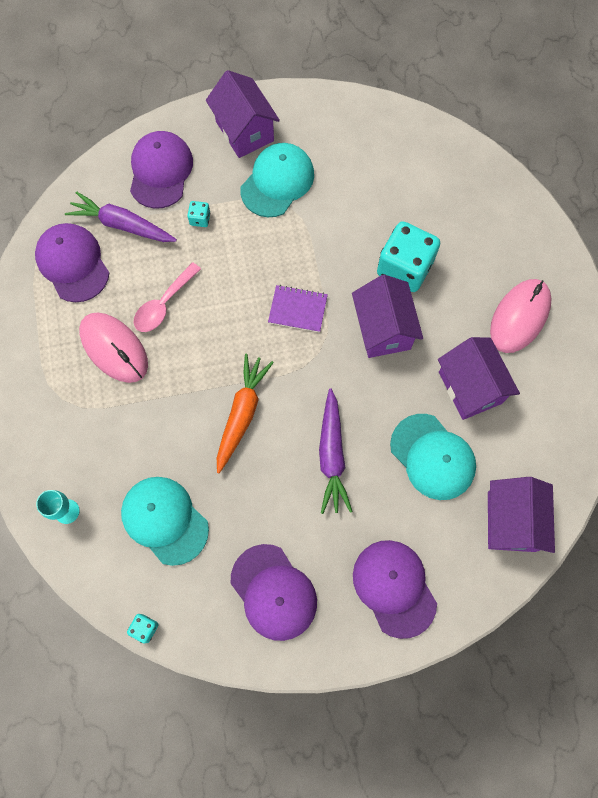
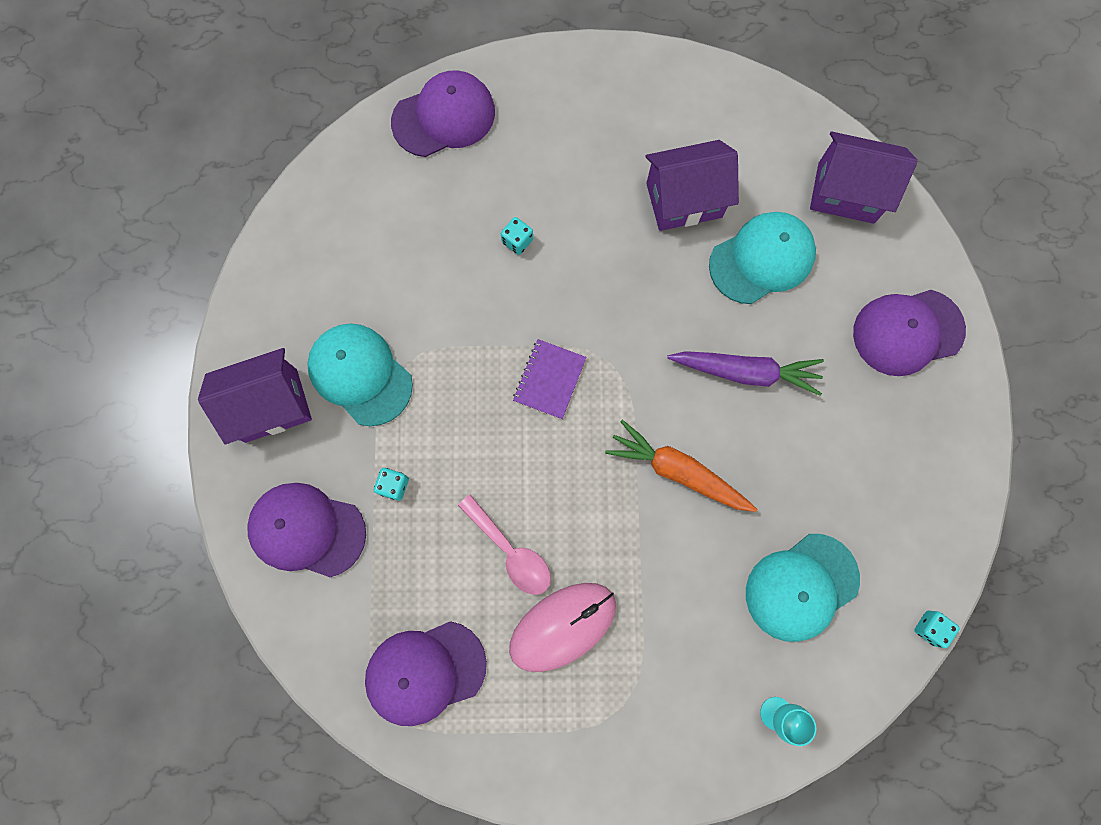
camera: 80 degrees left, 5 degrees up
(122, 225) = (380, 594): purple carrot -> none
(273, 592) = (900, 468): purple cap -> purple cap (444, 117)
(383, 329) = (594, 282): purple house -> none
(404, 268) = (517, 241): turquoise dice -> turquoise dice, size x0.42
(519, 317) = (605, 127): pink mouse -> none

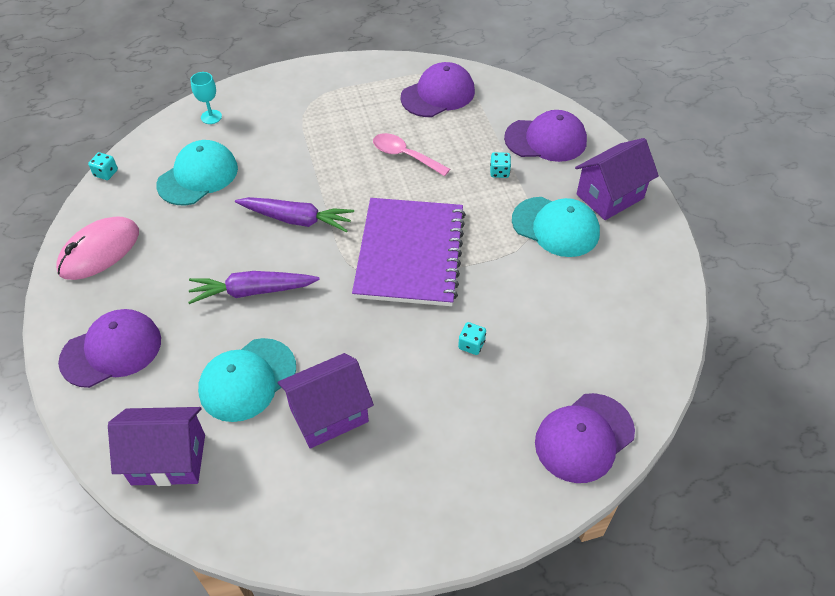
camera: 165 degrees right, 25 degrees down
(549, 379) = (410, 254): purple notebook -> purple notebook, size x2.27
(562, 626) = (358, 128): pink mouse -> pink mouse (99, 251)
(678, 471) = (296, 219): orange carrot -> purple carrot

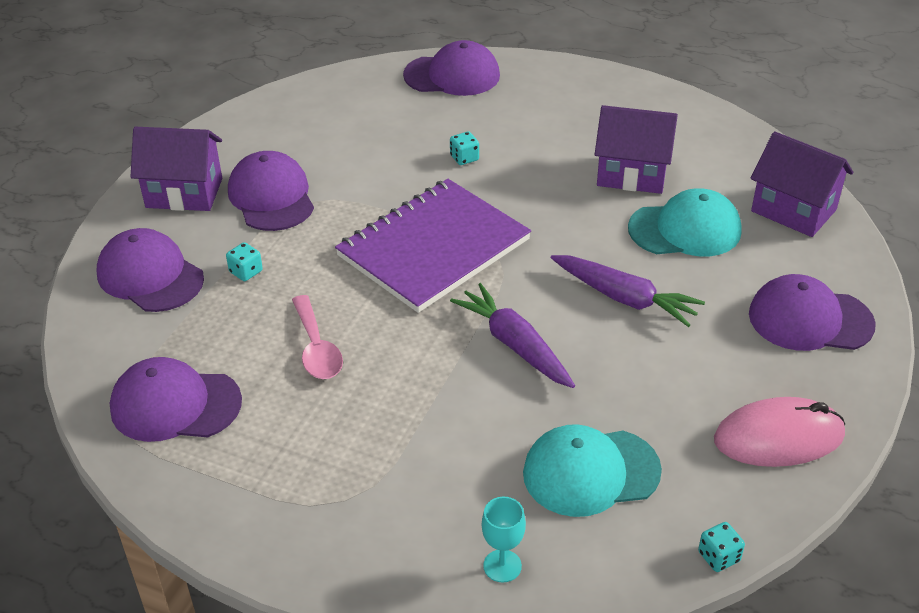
camera: 140 degrees left, 10 degrees down
(555, 227) = (271, 197): turquoise cap -> purple cap

